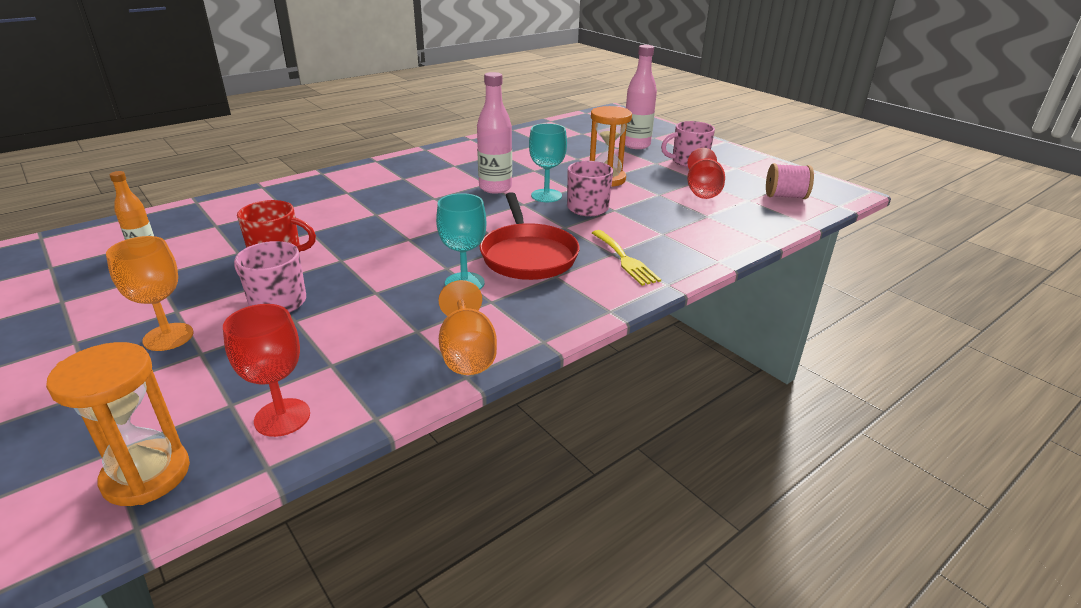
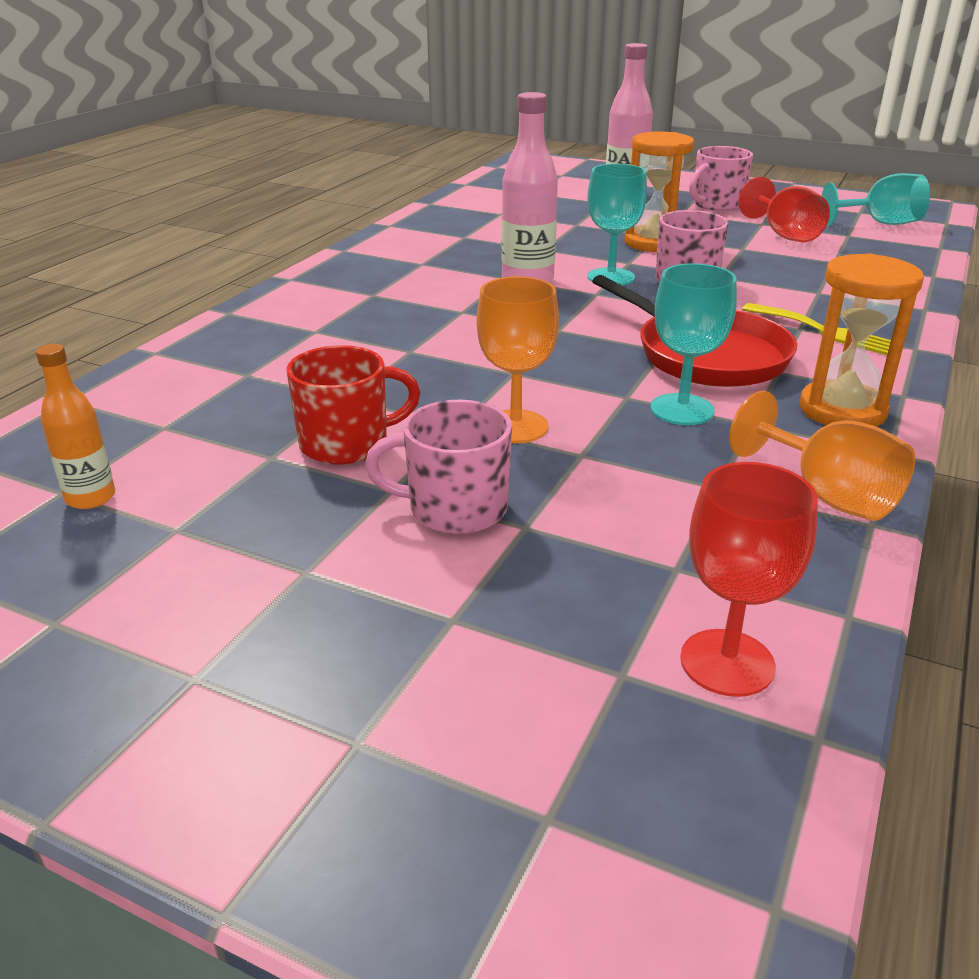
camera: 25 degrees left, 0 degrees up
(146, 475) = (665, 827): orange hourglass -> orange hourglass (842, 410)
(168, 337) = (358, 614): orange goblet -> orange goblet (515, 426)
(785, 196) = (880, 223): pink spool -> turquoise goblet

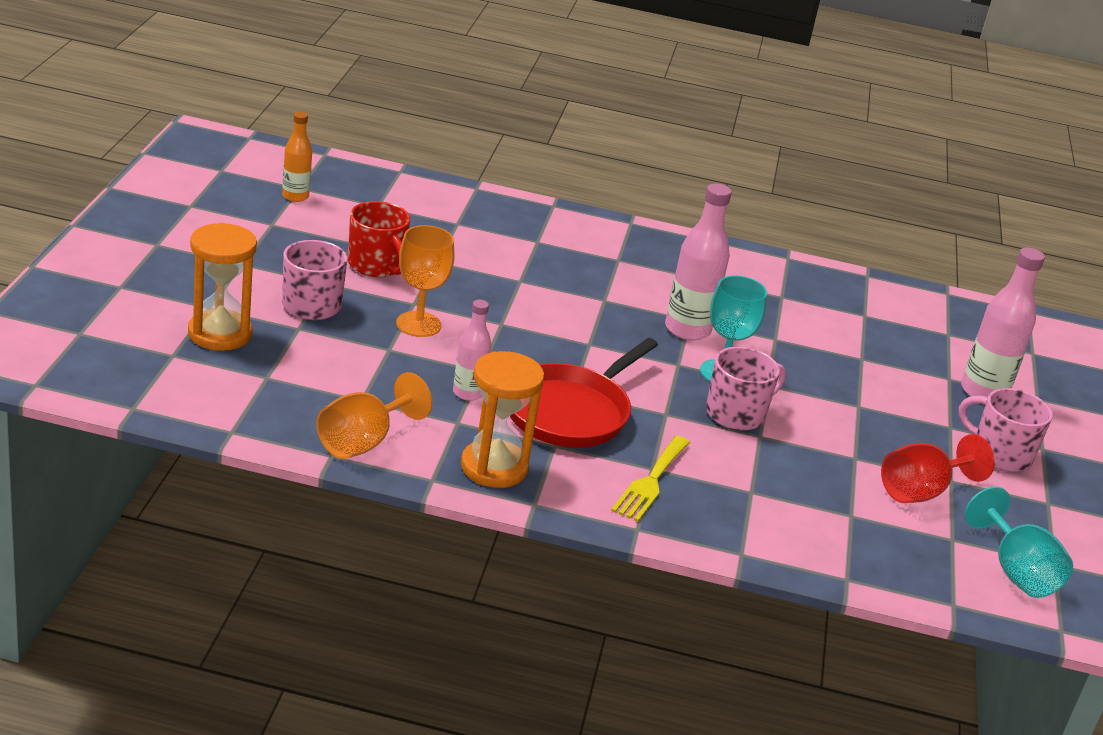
camera: 70 degrees right, 0 degrees up
(653, 243) = (834, 402): orange hourglass -> orange hourglass (220, 334)
(682, 409) = (468, 393): turquoise goblet -> pink bottle
(727, 662) = (185, 386): red goblet -> none

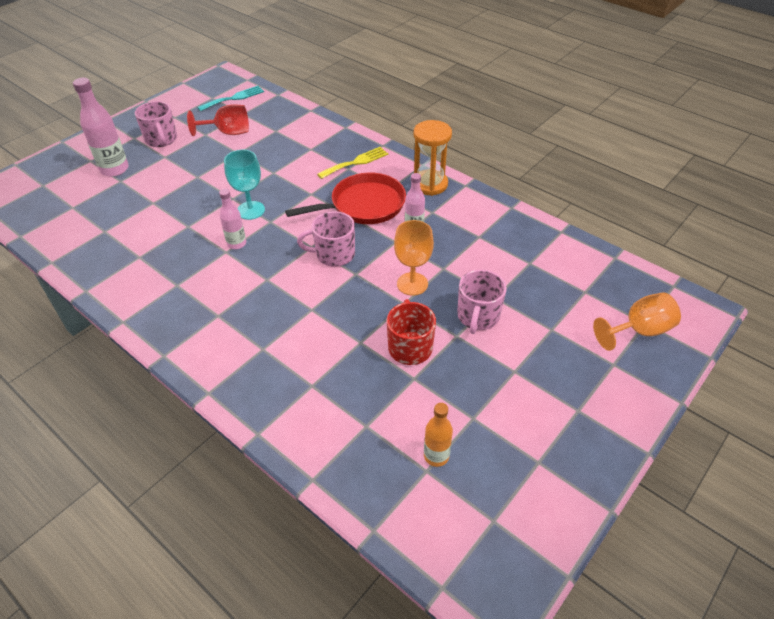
camera: 145 degrees left, 15 degrees up
(220, 334) = (550, 303): orange hourglass -> none
(363, 442) = (491, 211): orange goblet -> orange goblet (639, 331)
(687, 330) = (236, 244): pink bottle -> pink bottle, size x0.60
(737, 414) = (271, 185): pink mug -> pink mug (334, 254)
(1015, 571) = (234, 98): turquoise goblet -> turquoise fork

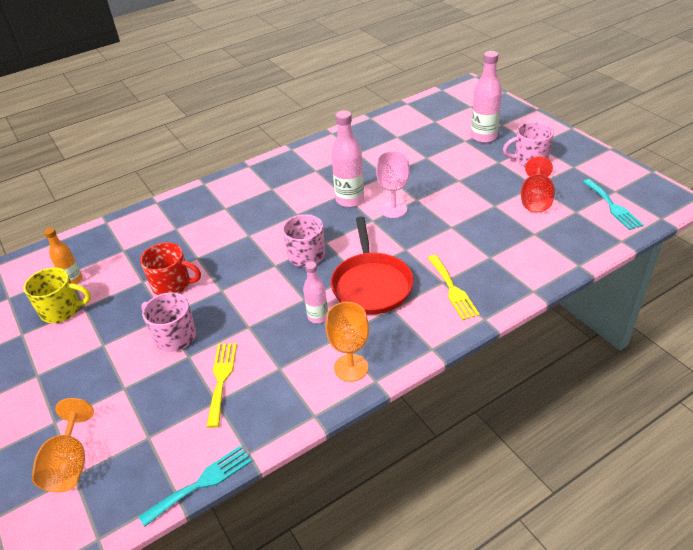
camera: 110 degrees right, 5 degrees down
(236, 244) = (350, 200): pink bottle -> pink bottle, size x1.65
(251, 210) = (393, 209): turquoise goblet -> pink goblet
(412, 284) = (241, 300): orange goblet -> orange goblet (351, 368)
(430, 184) = (388, 346): orange hourglass -> none
(487, 439) = (62, 310): none -> yellow mug
(507, 267) = (221, 379): none -> yellow fork
(598, 247) = (202, 483): none -> turquoise fork

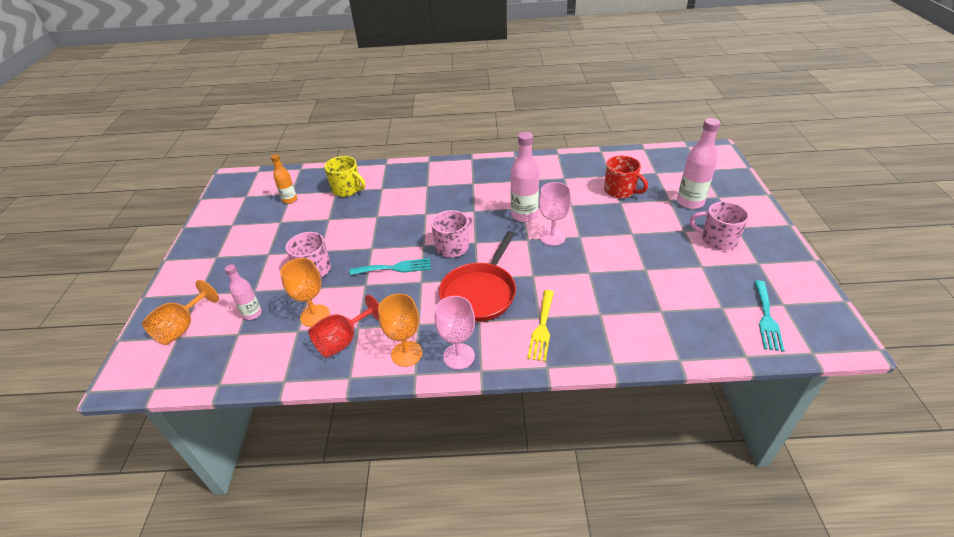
camera: 30 degrees right, 0 degrees up
(62, 310) = (266, 218): yellow mug -> yellow mug (347, 189)
(172, 284) = (344, 230): red mug -> red mug (620, 191)
(202, 483) = (239, 386): turquoise fork -> turquoise fork (395, 268)
(221, 379) = (315, 316): yellow fork -> orange goblet
(318, 317) = (418, 300): pink bottle -> pink bottle (252, 314)
(401, 346) = (459, 356): none -> pink goblet
(535, 200) = (690, 280): red goblet -> red goblet (343, 341)

